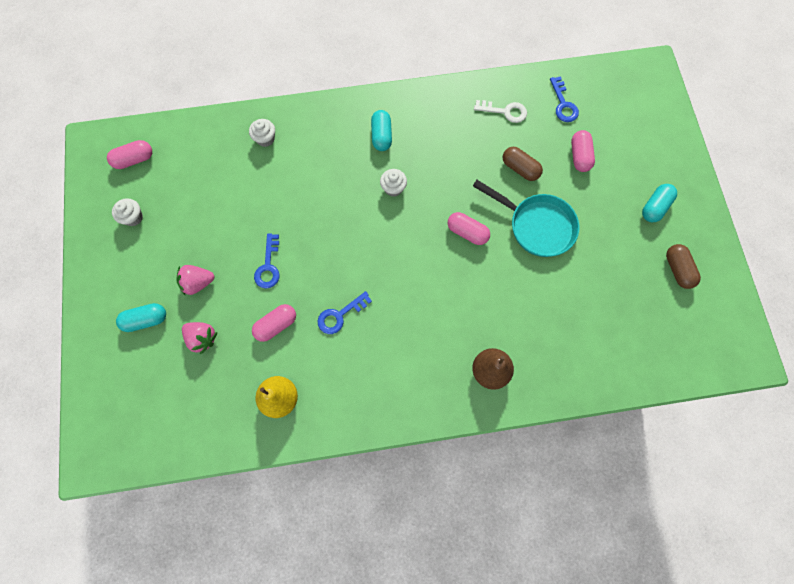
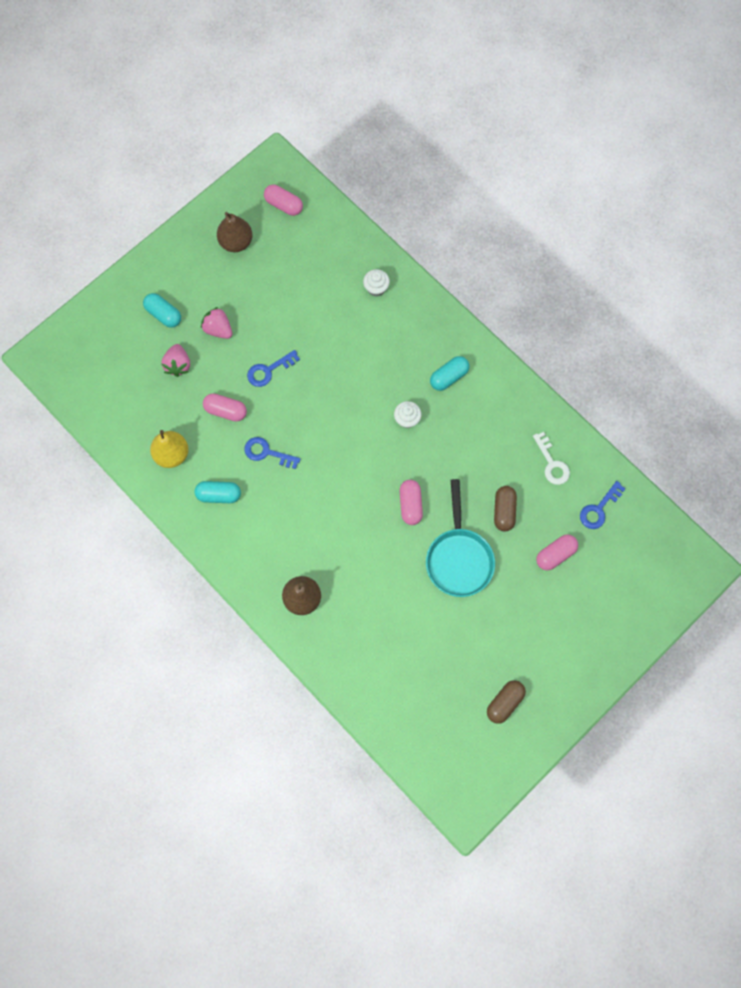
camera: 55 degrees right, 0 degrees up
(133, 217) = (236, 242): white cupcake -> brown pear
(654, 207) = (552, 649): turquoise capsule -> turquoise capsule (219, 495)

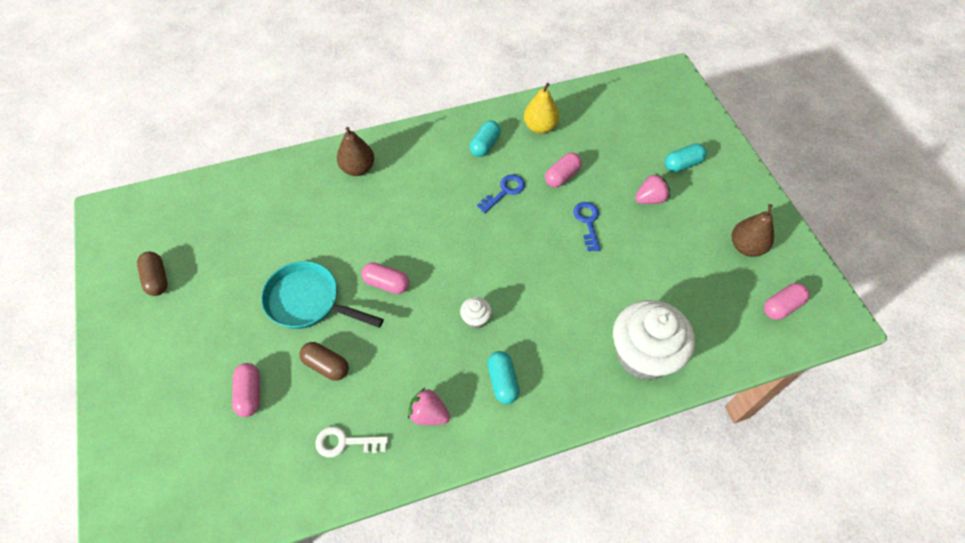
camera: 115 degrees right, 15 degrees down
(178, 365) = (625, 158): pink strawberry -> pink strawberry (429, 414)
(376, 288) = (643, 355): white cupcake -> white cupcake, size x2.41
(599, 509) = (264, 468): blue key -> none

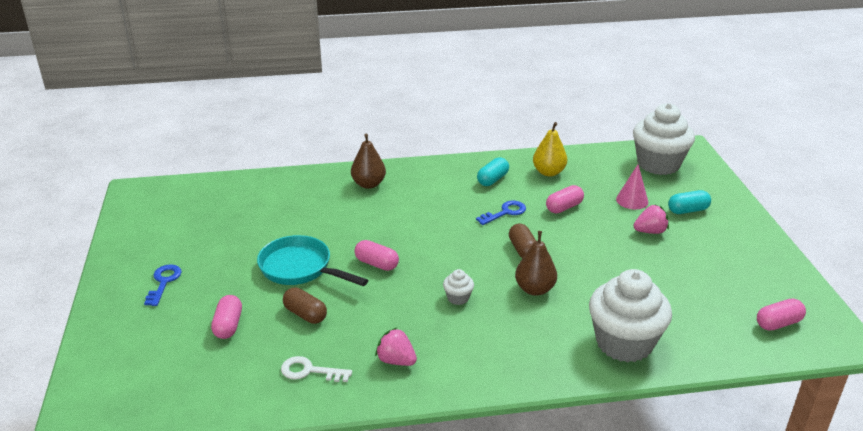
camera: 10 degrees right, 25 degrees down
(157, 279) = (166, 238): brown capsule -> brown capsule (523, 250)
(502, 381) = (475, 345): turquoise capsule -> none
(587, 222) = (583, 242): blue key -> blue key (163, 282)
(627, 157) = (632, 200): none -> pink cone
(647, 101) = (658, 164): none -> white cupcake
(746, 247) = (745, 275): brown pear -> brown pear (535, 289)

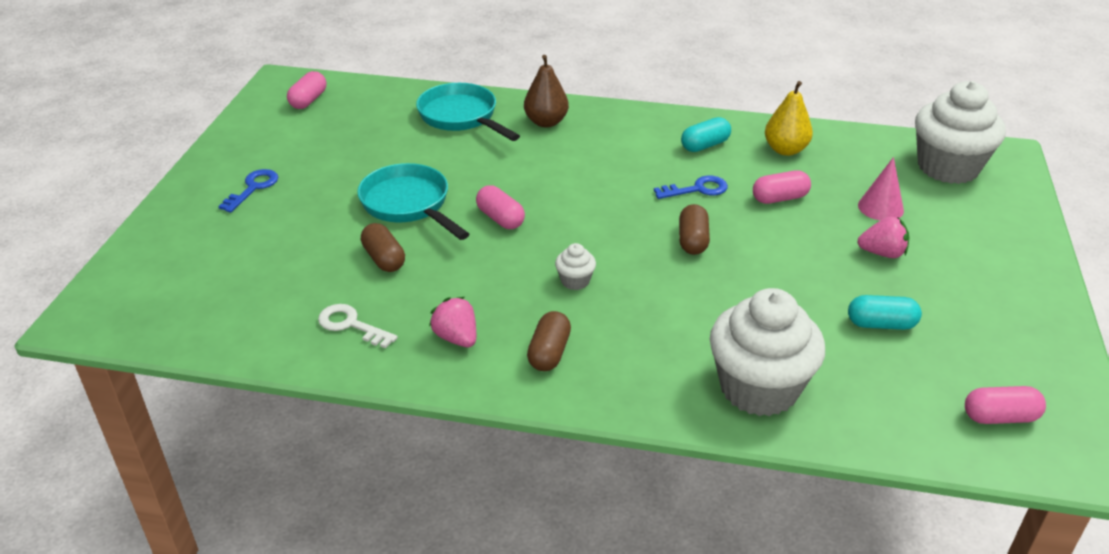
camera: 20 degrees right, 5 degrees up
(228, 325) = (293, 252): pink capsule -> pink capsule (308, 100)
(301, 192) = (461, 117): none -> turquoise pan
(469, 354) = (549, 353): none -> brown capsule
(535, 289) = (679, 293): brown pear -> none
(688, 210) = (954, 237): turquoise capsule -> turquoise capsule (881, 324)

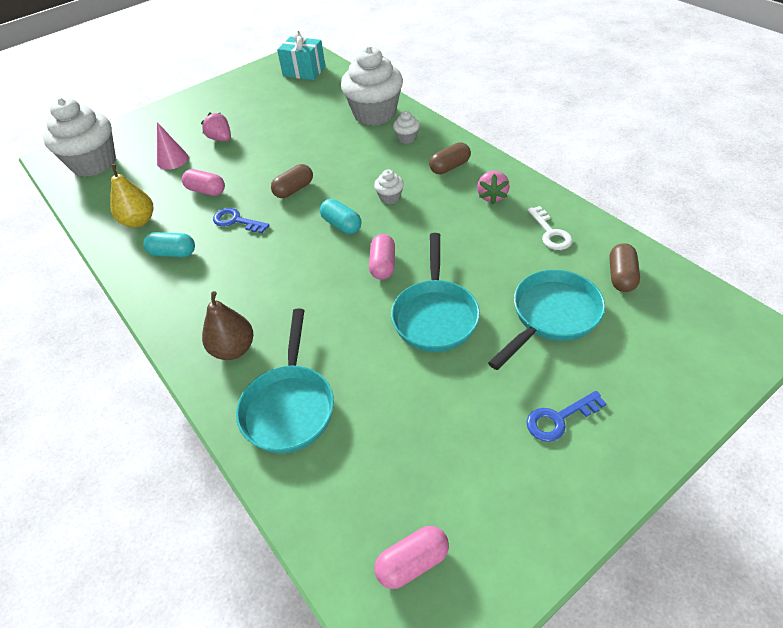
camera: 135 degrees left, 10 degrees up
(299, 248) = (551, 316): none -> turquoise pan
(384, 259) = (493, 272): brown capsule -> brown capsule (621, 276)
(657, 369) = (407, 138): none -> white cupcake
(881, 324) = (283, 113): turquoise capsule -> turquoise capsule (342, 225)
(1000, 417) = (304, 71): pink capsule -> turquoise gift

